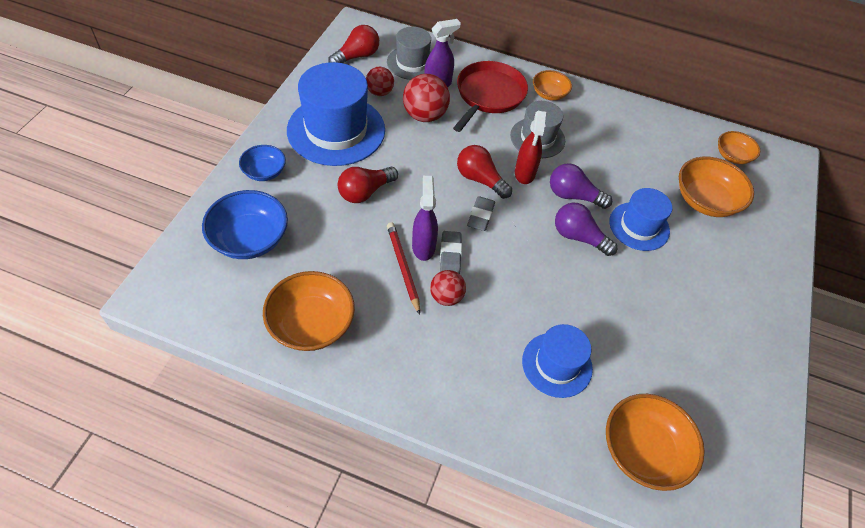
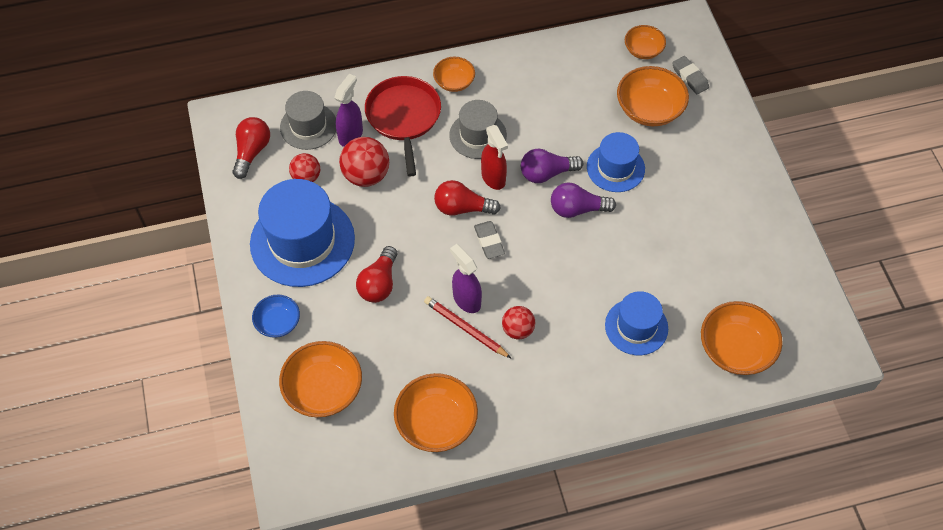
camera: 30 degrees left, 5 degrees up
(249, 239) = (323, 389): blue bowl -> orange bowl
(450, 256) = (493, 293): grey eraser -> grey eraser (690, 77)

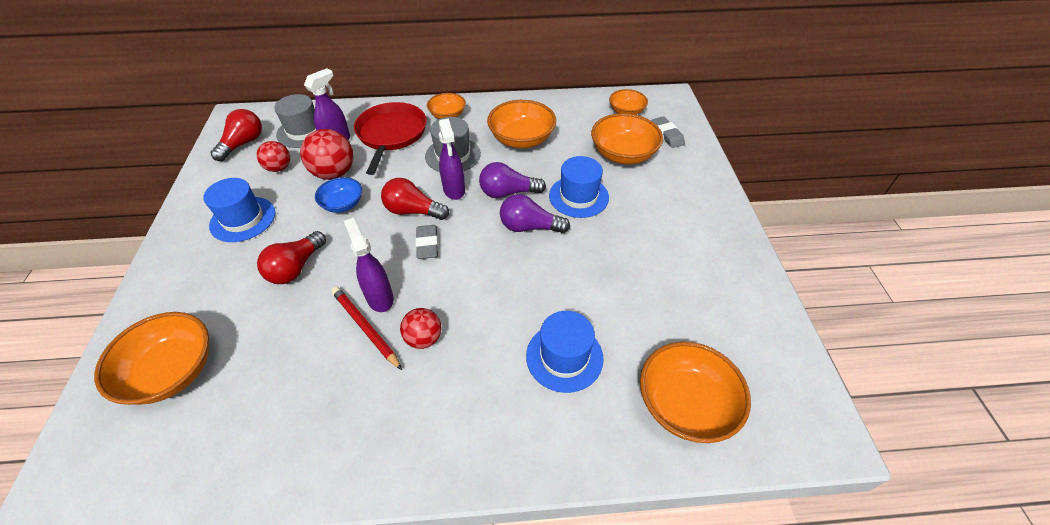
camera: 10 degrees right, 10 degrees down
(278, 323) = (170, 291): blue bowl -> blue bowl (343, 204)
(302, 241) = (243, 219): blue hat -> blue hat, size x0.58
(436, 422) = (279, 436): orange bowl -> orange bowl (521, 139)
(493, 178) = (454, 190): red spray bottle -> purple spray bottle

